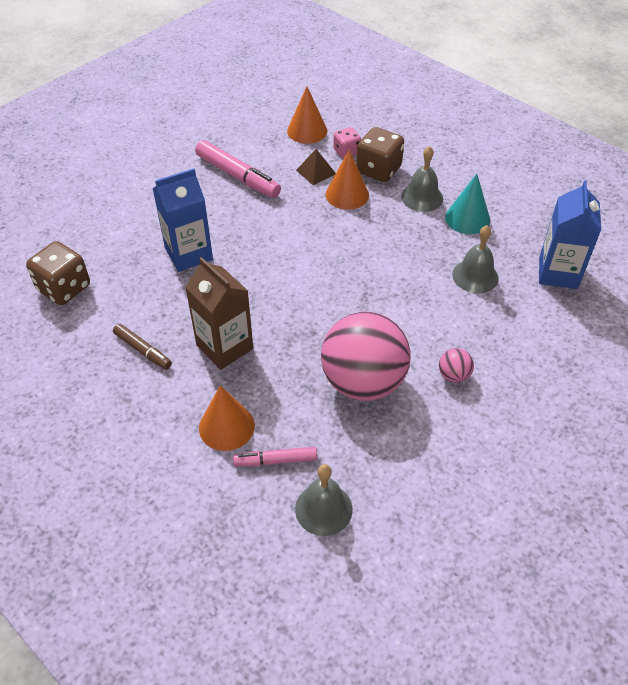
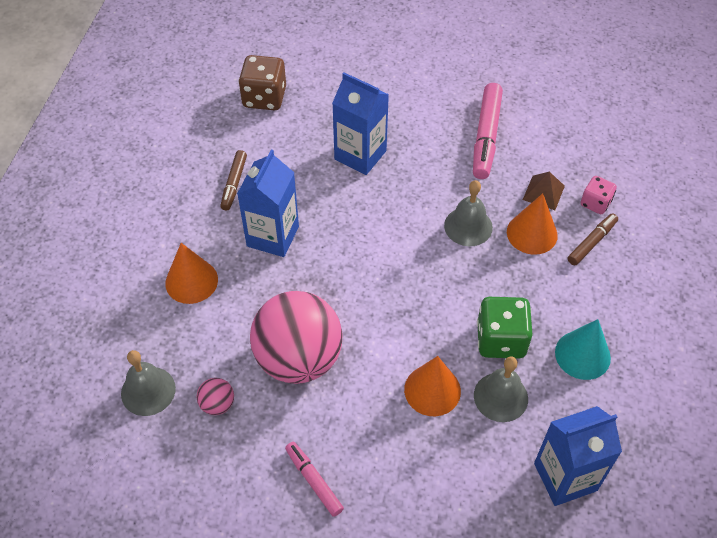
camera: 60 degrees right, 5 degrees up
(224, 347) = (273, 236): brown carton -> blue carton
(276, 460) = (177, 333): pink marker -> pink marker (314, 481)
(307, 131) = (598, 156): orange cone -> orange cone (432, 390)
(378, 170) = (591, 243): brown dice -> brown marker
(422, 197) = (581, 299): grey bell -> grey bell (468, 226)
(427, 254) = (500, 340): none -> green dice
(453, 375) = (353, 431): pink ball -> pink ball (217, 404)

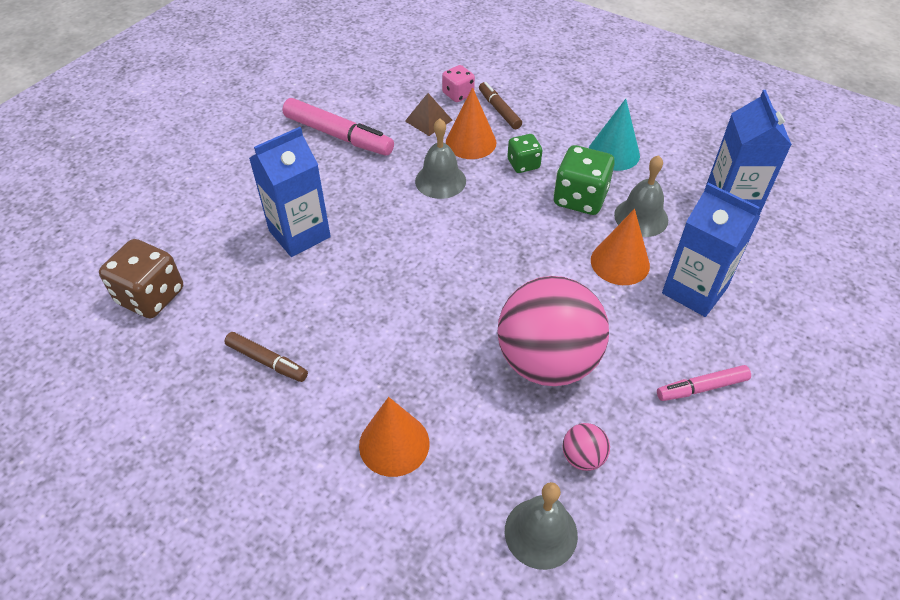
camera: 70 degrees left, 5 degrees down
(273, 236) = (369, 342): blue carton -> blue carton (694, 290)
(524, 282) = (523, 164): none -> green dice

